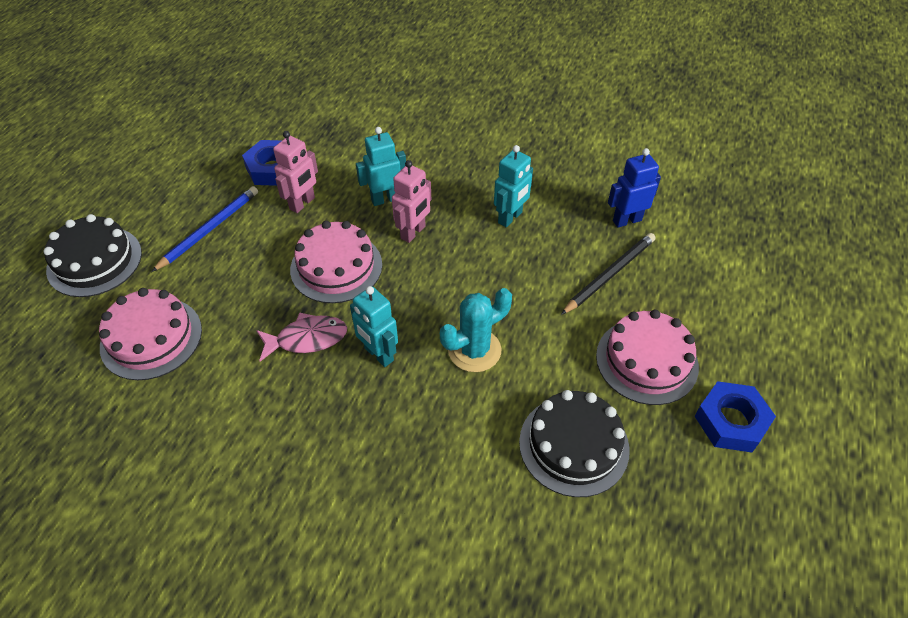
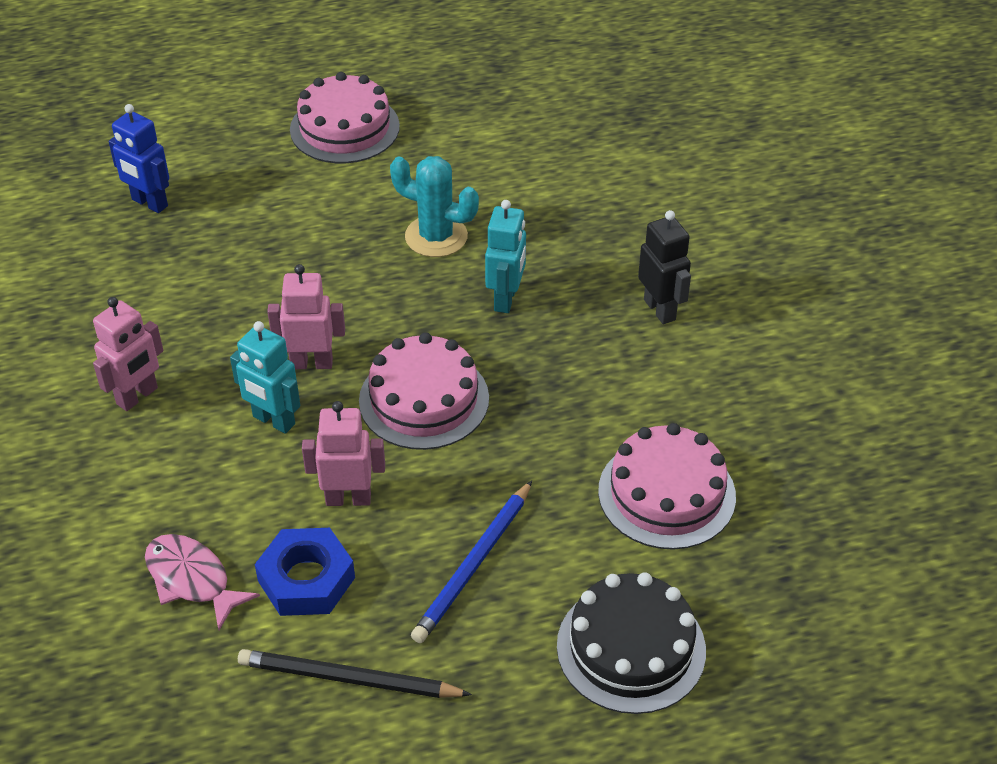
camera: 125 degrees left, 5 degrees down
(209, 229) = (474, 565): blue pencil -> blue pencil turned 60 degrees counterclockwise
(283, 441) = (660, 309): none -> black robot
(307, 339) = (540, 363): pink fish -> pink fish (192, 580)
(454, 157) = (137, 396): none -> pink robot
(510, 218) = (218, 293): turquoise robot -> none
(574, 445) = (478, 138): black cake -> none
(609, 274) = (249, 187): black pencil -> black pencil (348, 679)
(731, 421) = (368, 66): blue nut -> none

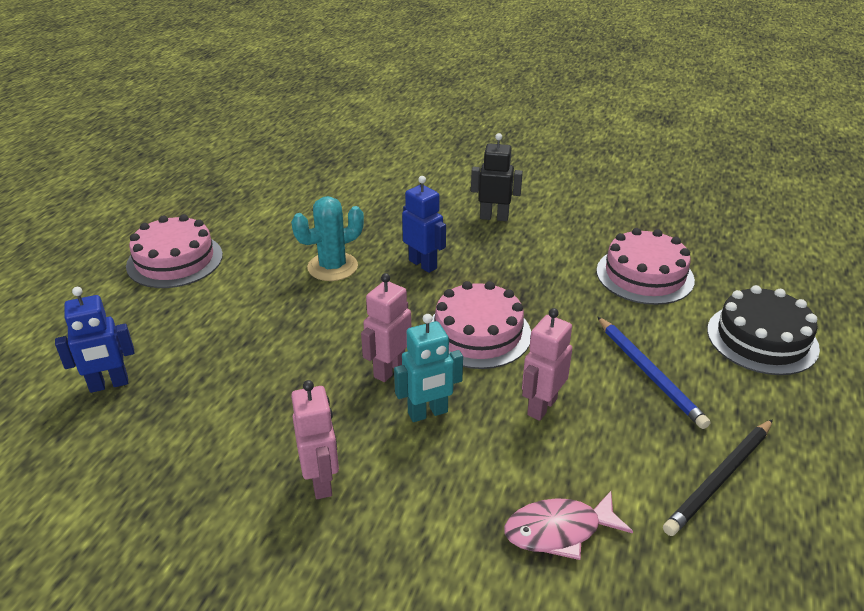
camera: 55 degrees left, 10 degrees down
(306, 579) = (605, 461): blue nut -> none
(506, 299) = (423, 264): turquoise robot -> blue robot

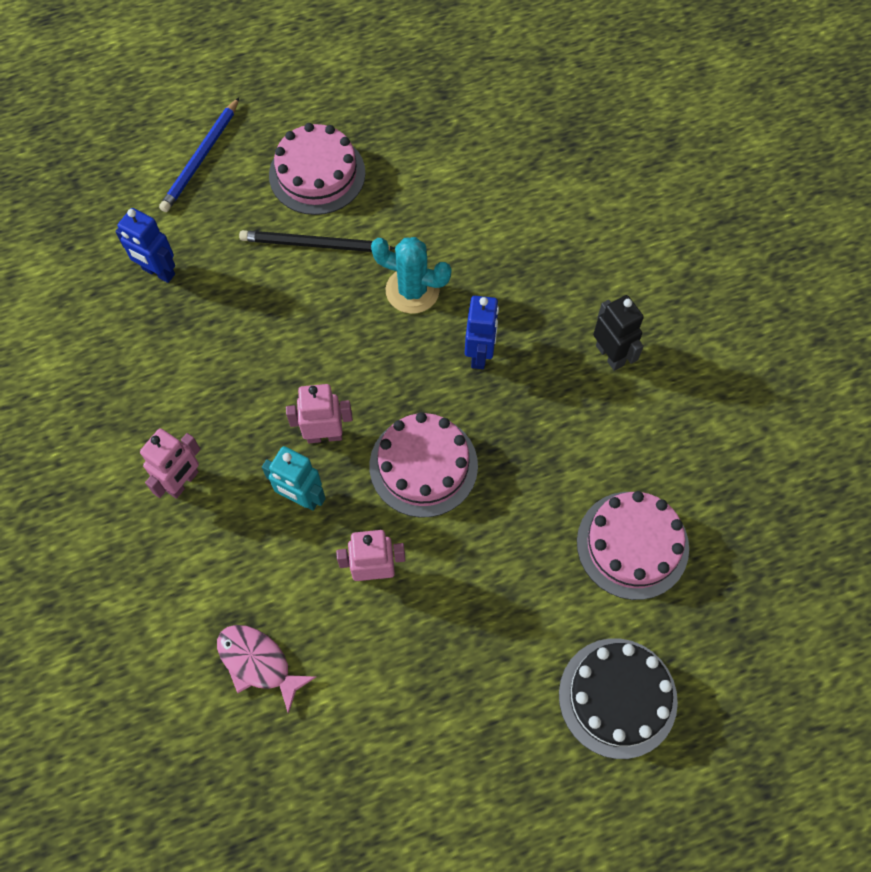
camera: 50 degrees right, 30 degrees up
(649, 373) = (484, 629): blue pencil -> blue pencil (201, 158)
(720, 479) = (398, 747): black pencil -> black pencil (314, 244)

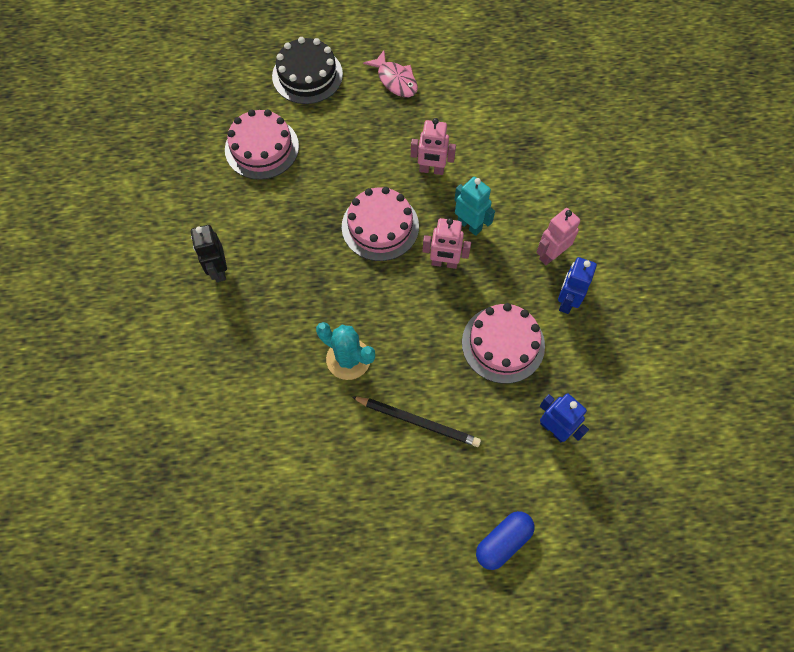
camera: 165 degrees left, 0 degrees up
(201, 158) = (503, 541): blue pencil -> blue capsule
(258, 663) = (515, 137): pink fish -> pink fish (395, 80)
(317, 174) = (399, 494): pink cake -> pink cake (503, 344)
(480, 354) = (313, 294): blue robot -> blue robot (566, 301)

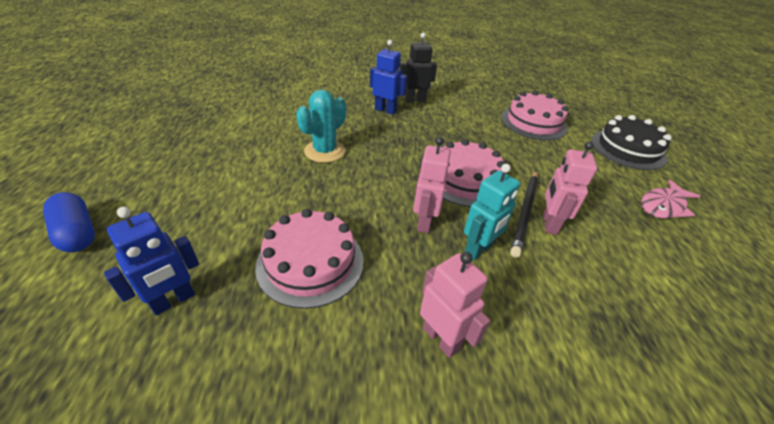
camera: 90 degrees right, 25 degrees down
(418, 421) = (245, 186): black pencil -> black pencil (525, 213)
(566, 301) = (360, 349): blue robot -> blue robot (385, 110)

